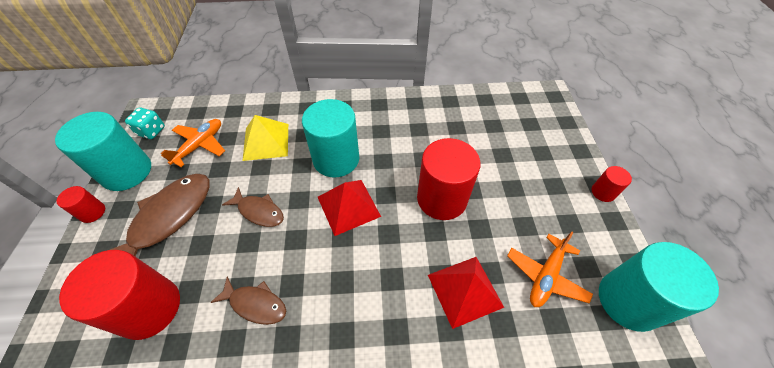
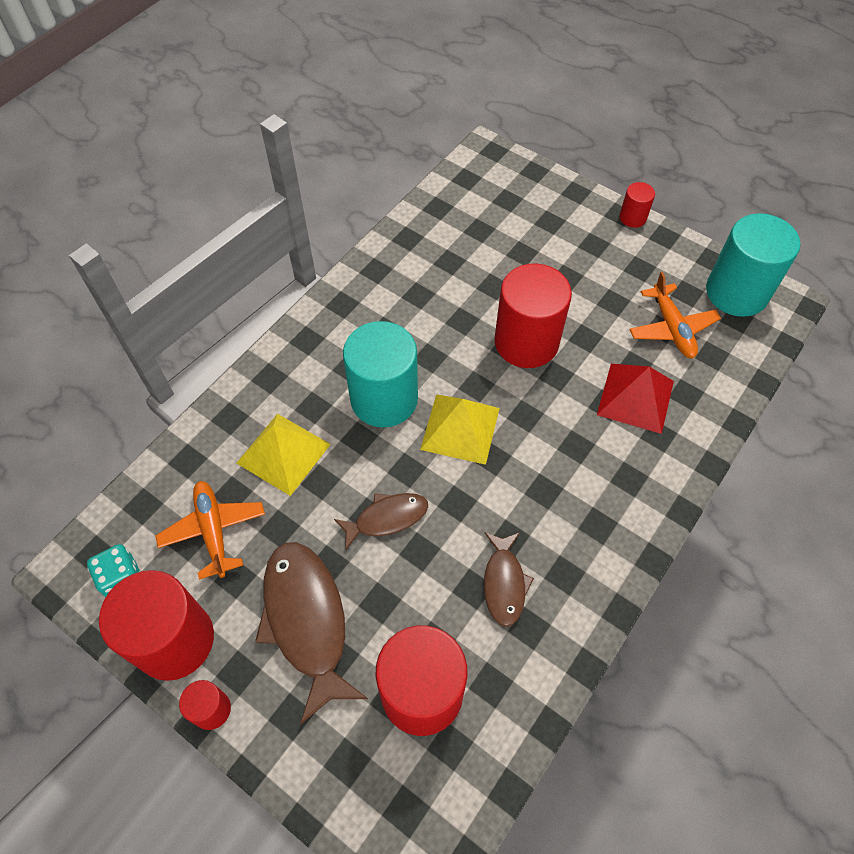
camera: 50 degrees left, 5 degrees up
(127, 172) = (174, 640): turquoise cylinder -> red cylinder
(255, 304) = (504, 583): brown fish -> brown fish turned 120 degrees clockwise
(348, 206) = (460, 428): red pyramid -> yellow pyramid

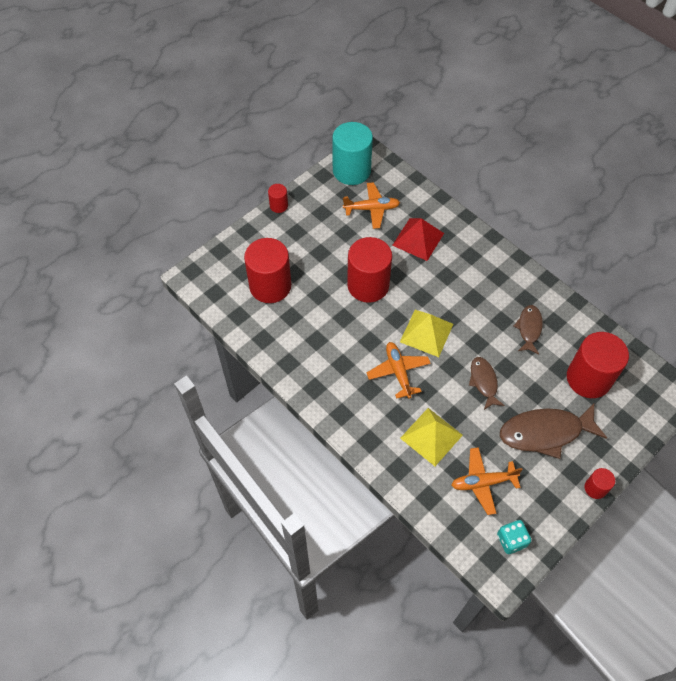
camera: 80 degrees left, 0 degrees up
(174, 640) = (553, 508): red cylinder -> red cylinder (270, 286)
(384, 399) = (398, 372): turquoise cylinder -> orange plane
(504, 583) = (529, 328): brown fish -> brown fish turned 90 degrees counterclockwise

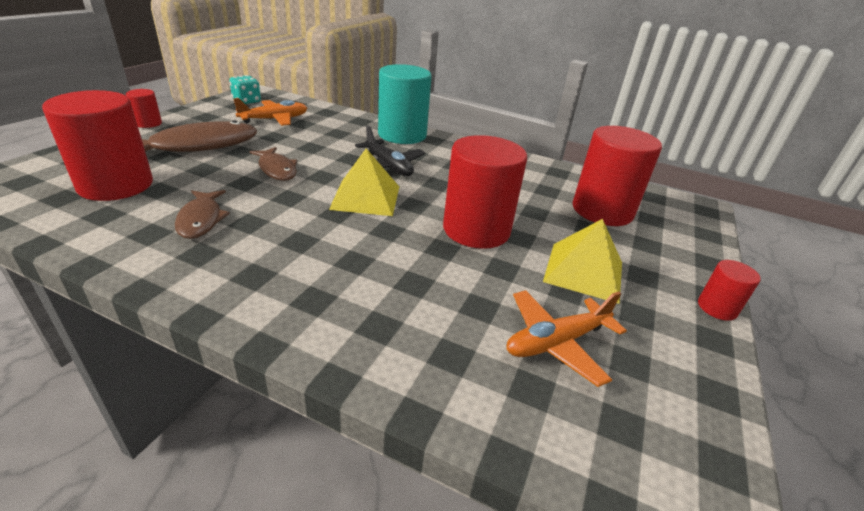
camera: 155 degrees right, 25 degrees down
(351, 171) = (675, 426): turquoise cylinder -> turquoise cylinder (402, 135)
(398, 372) = (388, 166): orange plane -> black plane
(418, 239) = (431, 306): red pyramid -> none
(431, 436) = (334, 135): yellow pyramid -> yellow pyramid (584, 271)

